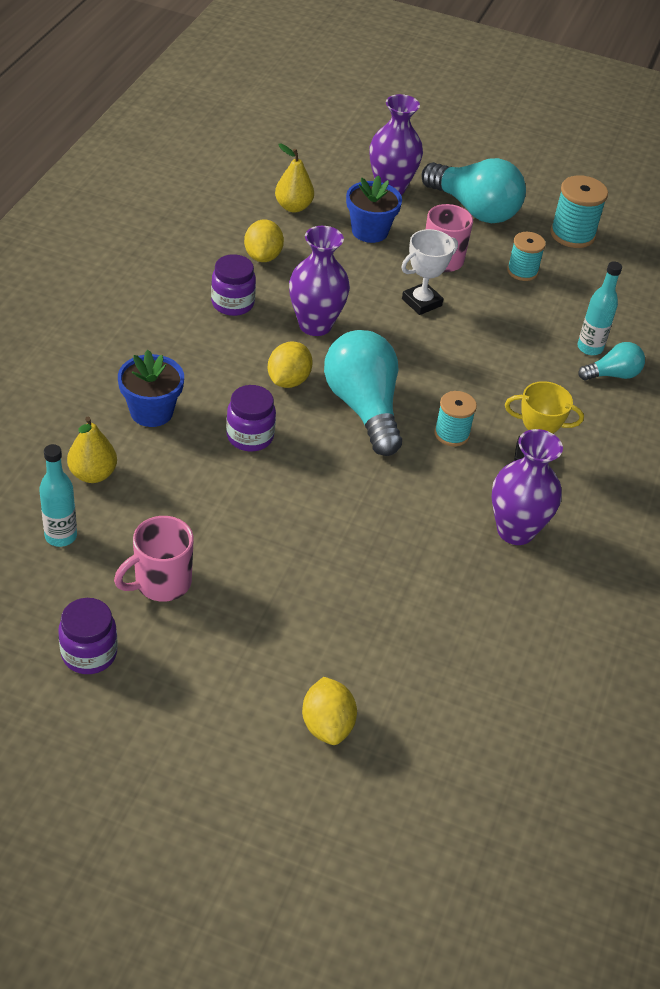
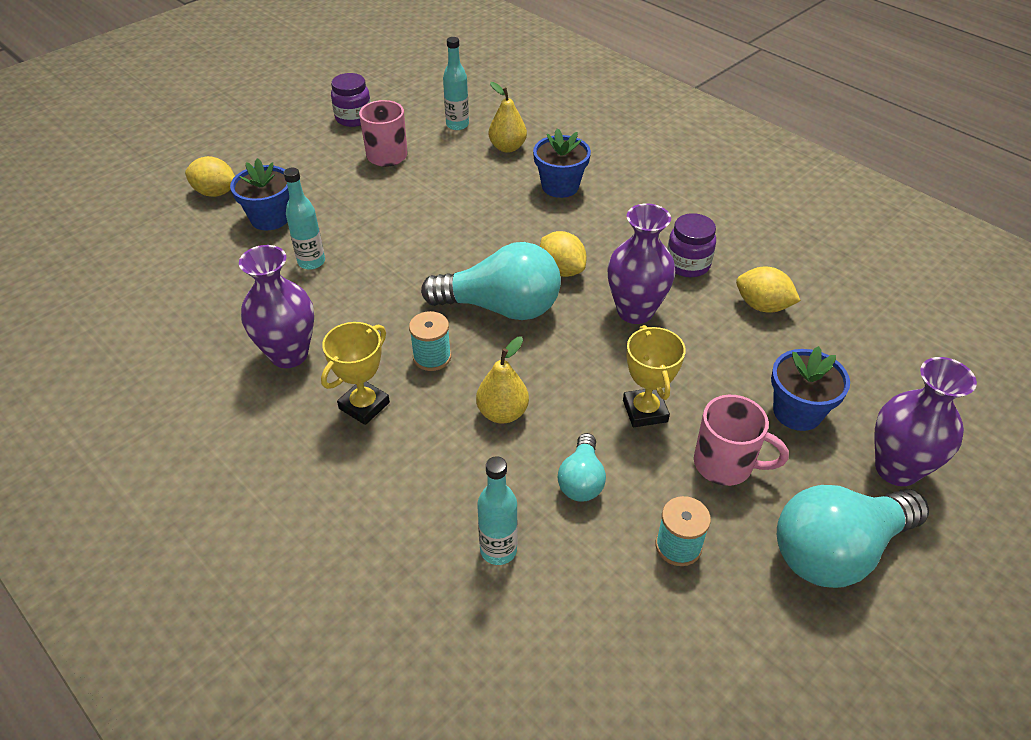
camera: 120 degrees right, 0 degrees up
(250, 436) = (503, 229): purple jar -> none
(293, 207) = (857, 357): yellow pear -> yellow pear (502, 413)
(342, 642) = (270, 218): none -> blue flower pot
(389, 570) = (311, 262): none -> turquoise bottle
(421, 302) = (645, 411): white trophy -> yellow trophy
(572, 234) = (755, 662): turquoise spool -> none
(612, 375) = (440, 550): turquoise light bulb -> turquoise light bulb (581, 480)

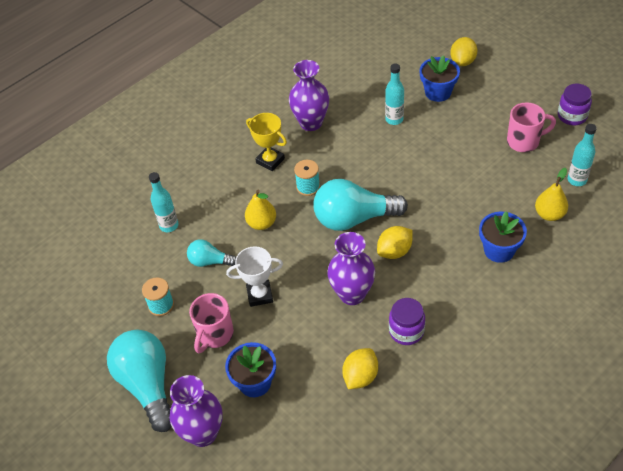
camera: 95 degrees right, 5 degrees up
(501, 307) = (354, 218): turquoise light bulb -> turquoise light bulb turned 75 degrees clockwise
(645, 411) = (259, 295): yellow trophy -> white trophy

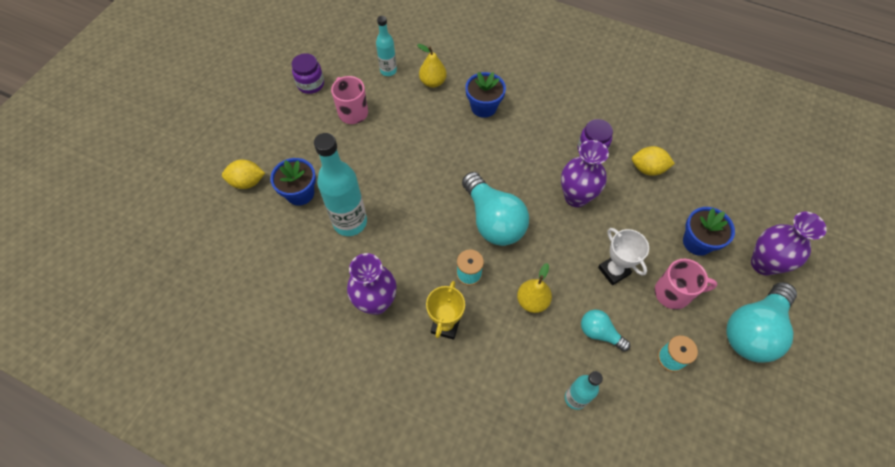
camera: 115 degrees left, 10 degrees up
(209, 261) = (599, 333): turquoise light bulb -> turquoise light bulb turned 135 degrees clockwise
(394, 119) = (350, 222): turquoise bottle -> turquoise bottle, size x1.76
(394, 251) = (516, 178): yellow lemon -> none

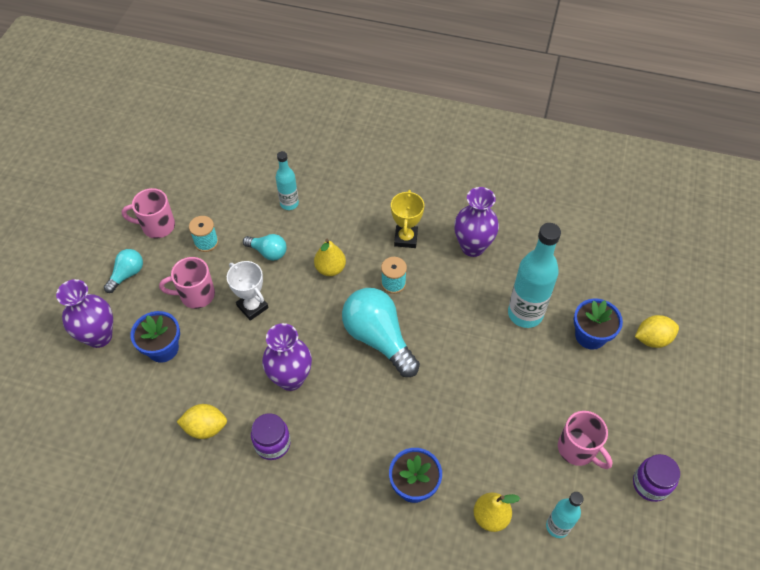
camera: 170 degrees right, 5 degrees down
(733, 391) = (157, 226): none -> pink mug
(753, 330) = (127, 274): turquoise light bulb -> turquoise light bulb, size x0.52

